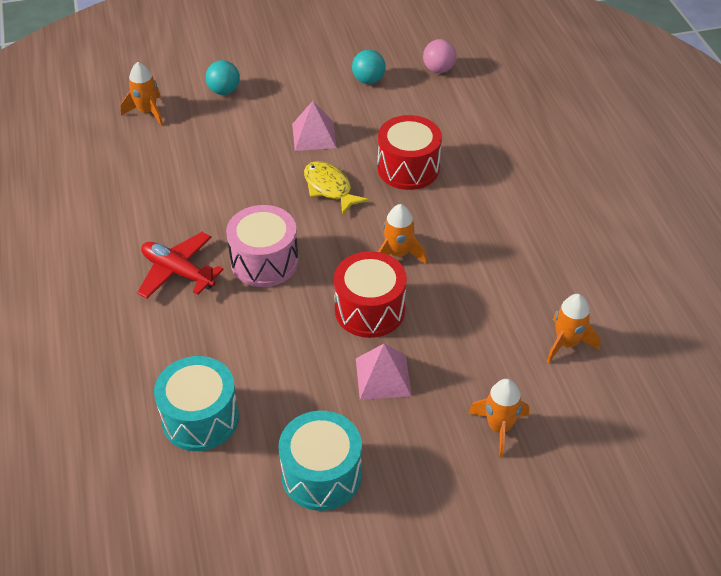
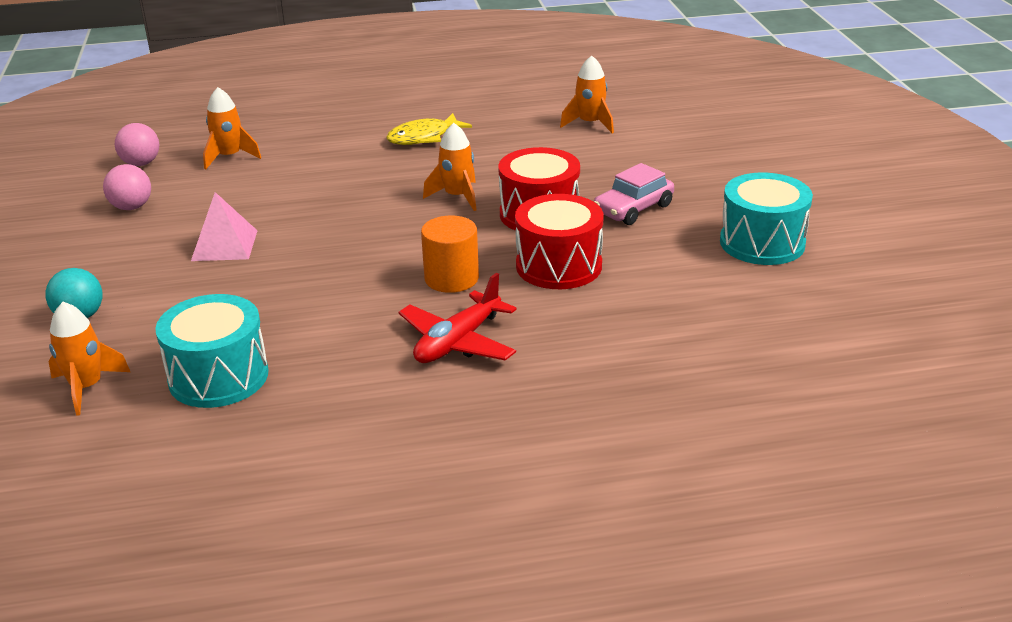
camera: 85 degrees left, 15 degrees down
(200, 418) = (700, 316): turquoise drum -> turquoise drum (218, 377)
(264, 261) = (451, 278): pink drum -> orange cylinder
(329, 188) = (332, 235): yellow fish -> yellow fish (423, 137)
(368, 80) = (132, 207): turquoise ball -> pink ball
(383, 377) = (633, 209): pink pyramid -> pink car
(408, 168) = (316, 187): red drum -> red drum (559, 266)
(499, 427) = (691, 157): orange rocket -> orange rocket (229, 157)

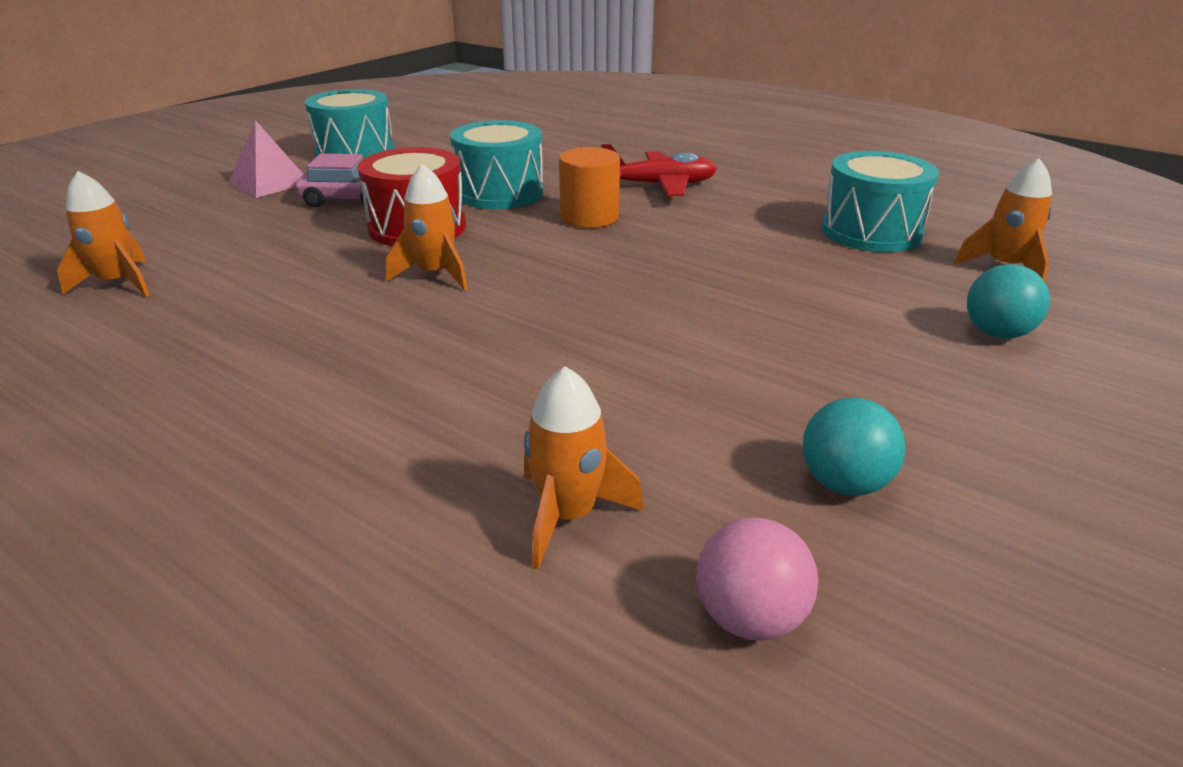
camera: 135 degrees left, 0 degrees up
(132, 207) = (844, 483): pink ball -> turquoise ball
(224, 245) = (755, 341): pink pyramid -> pink pyramid (269, 183)
(423, 137) = (276, 371): yellow fish -> none
(559, 266) = (500, 193): red drum -> turquoise drum

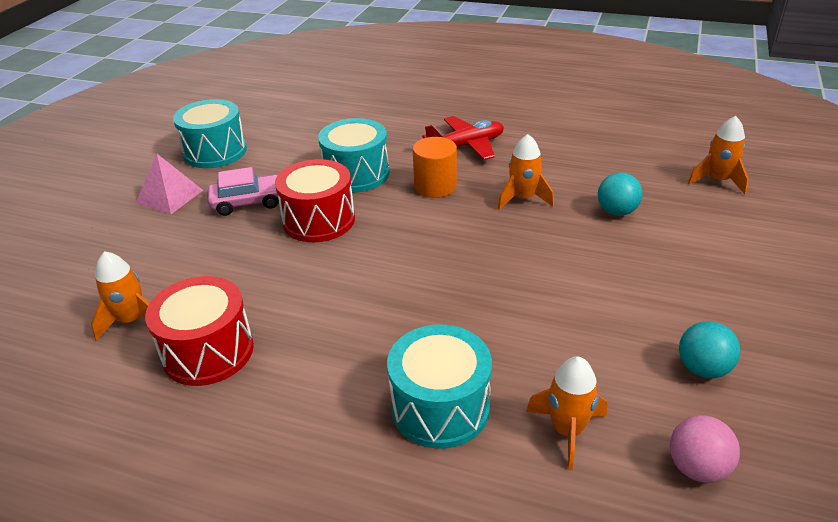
camera: 15 degrees left, 5 degrees up
(172, 327) = (208, 351): none -> red drum
(435, 274) = (362, 262): orange rocket -> orange rocket (523, 199)
(871, 232) = (626, 165): turquoise drum -> turquoise drum (440, 407)
(996, 333) = (735, 237): turquoise ball -> turquoise ball (616, 212)

